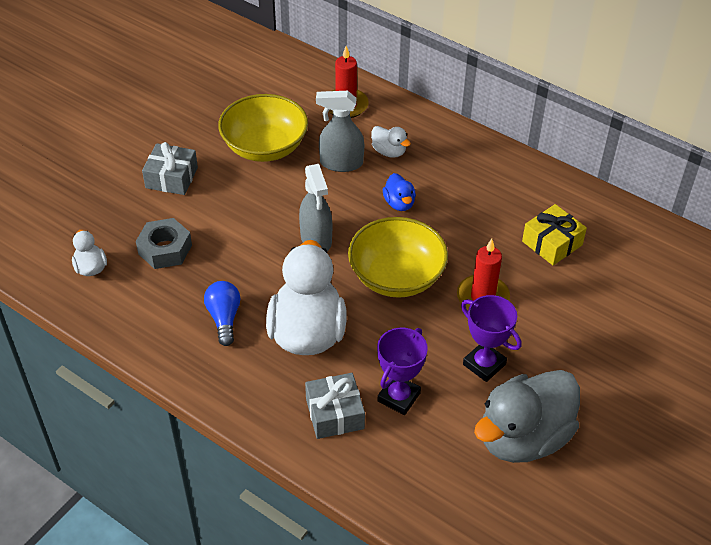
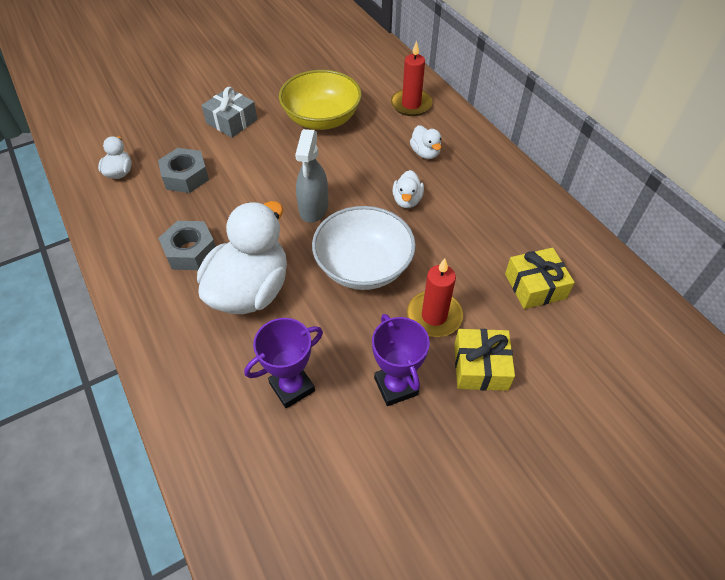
camera: 25 degrees right, 5 degrees up
(224, 318) = (190, 251): blue light bulb -> grey nut
(334, 413) = (222, 379): grey gift -> none
(341, 163) = (377, 150): grey spray bottle -> none
(396, 276) = (363, 266): yellow bowl -> white bowl
(399, 203) = (407, 200): blue duck -> white duck
(523, 437) = (390, 486): grey duck -> none
(543, 324) = (480, 367): none -> yellow gift

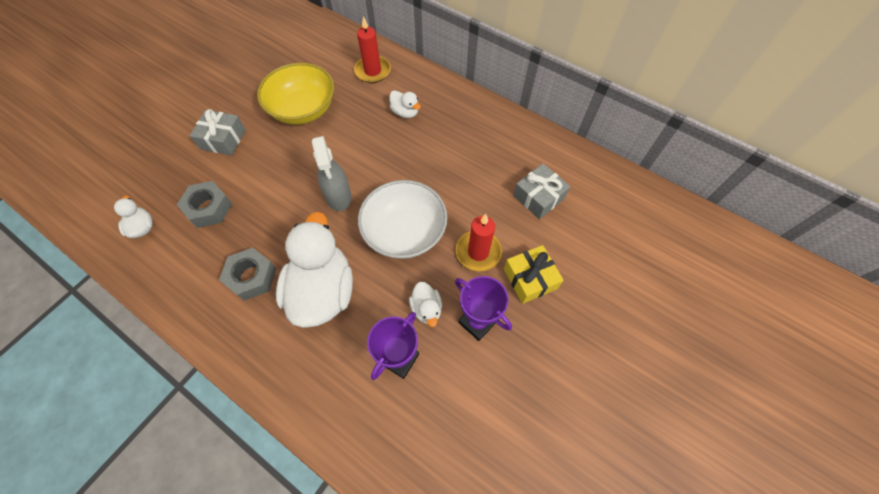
camera: 25 degrees left, 10 degrees up
(407, 200) = (411, 160): white duck -> white duck (426, 308)
(535, 286) = (538, 197): yellow gift -> grey gift

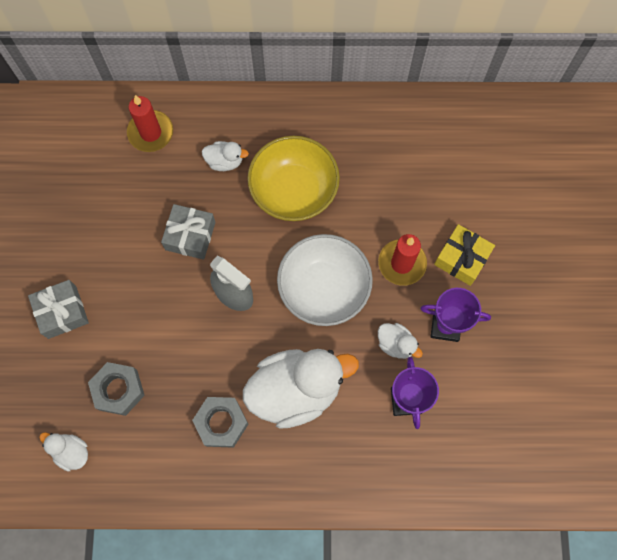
camera: 35 degrees left, 10 degrees up
(303, 110) = (116, 225): yellow bowl -> yellow bowl (294, 190)
(323, 291) = (296, 390): white duck -> white duck turned 105 degrees clockwise
(538, 197) = (417, 174): grey gift -> grey gift (190, 236)

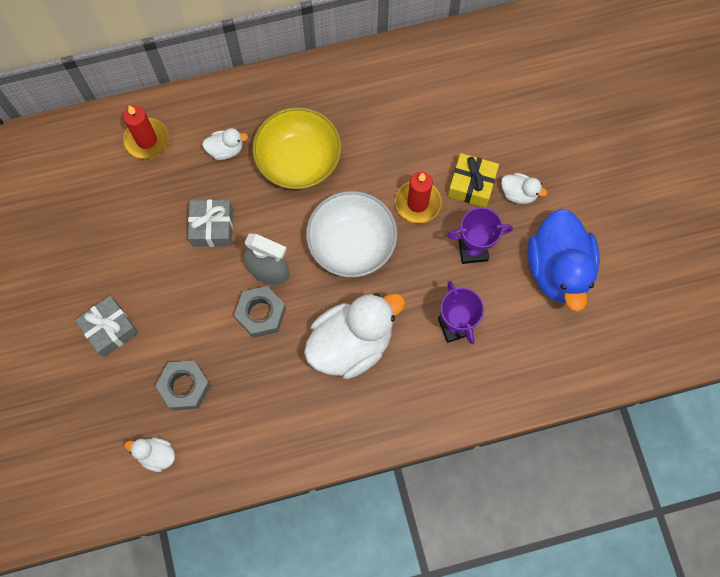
camera: 15 degrees left, 0 degrees up
(221, 423) = (290, 391): grey nut -> grey nut (261, 314)
(396, 344) = (432, 278): white duck -> white duck (518, 193)
(528, 369) = (558, 269): none -> blue duck

